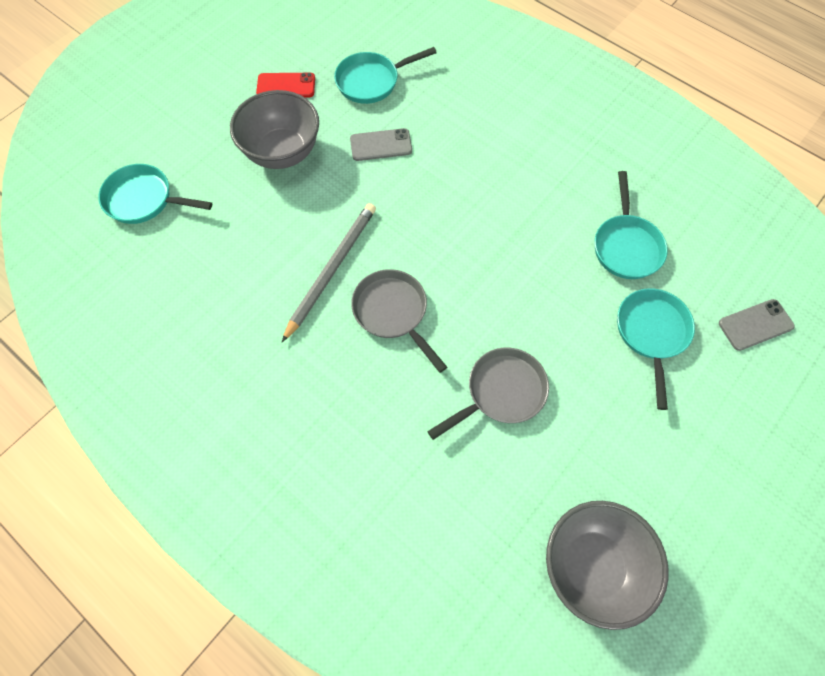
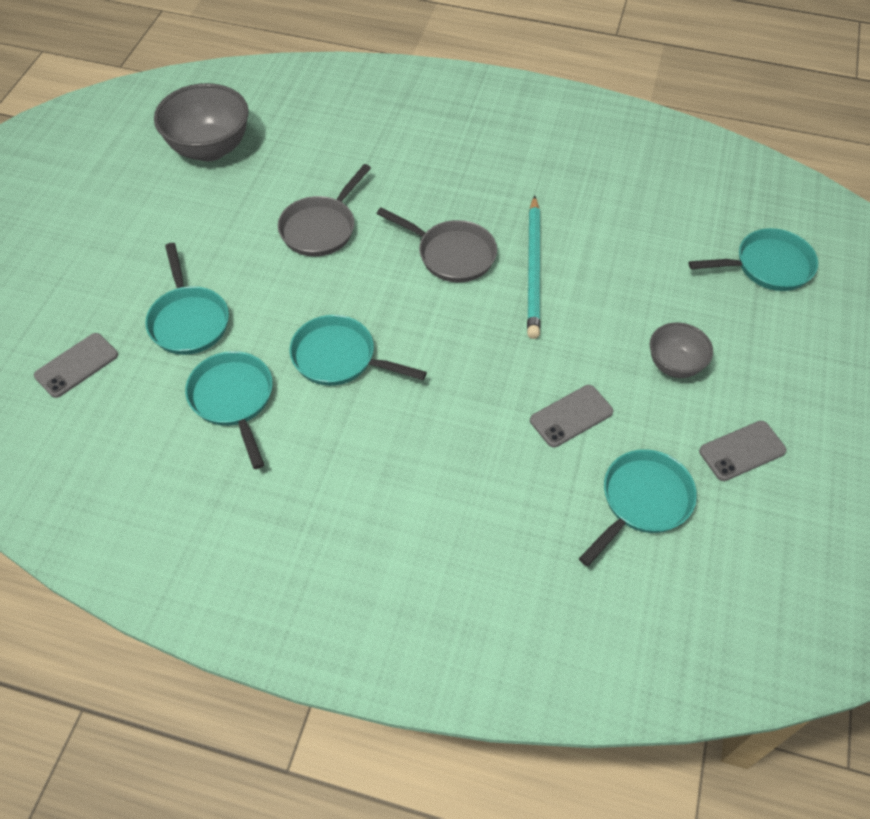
camera: 155 degrees right, 10 degrees down
(282, 153) = (674, 365): grey bowl -> grey bowl, size x0.58
(286, 86) = (742, 451): red phone -> grey phone
(331, 270) = (533, 269): grey pencil -> turquoise pencil
(531, 250) = (339, 358): none -> turquoise pan

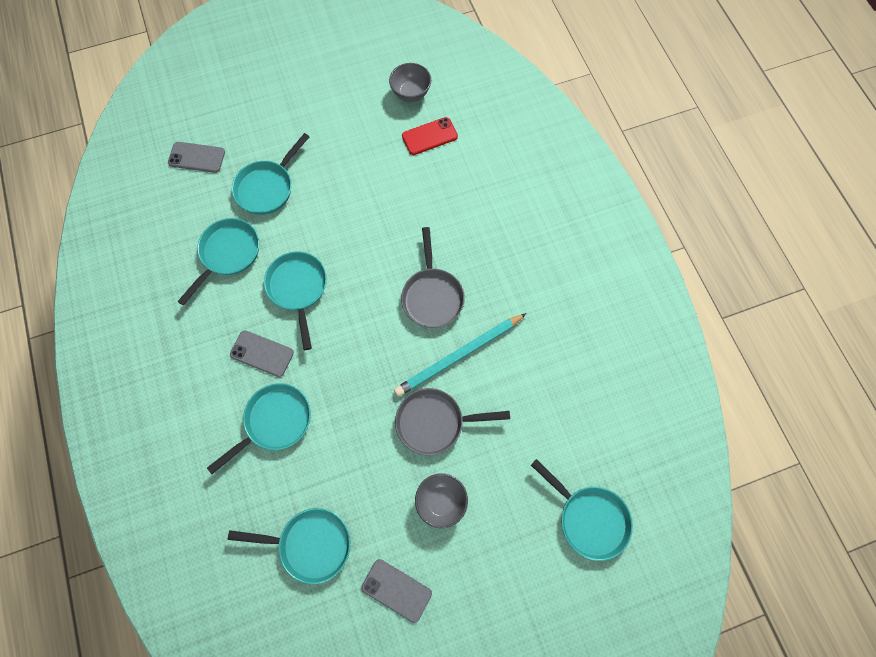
camera: 55 degrees right, 15 degrees up
(209, 149) = (411, 93): grey bowl -> grey bowl, size x0.58
(274, 162) = (429, 136): none -> red phone
(321, 228) = (394, 204): grey pan -> grey pan (435, 422)
(477, 462) = (274, 422): none -> turquoise pan
(571, 416) = (349, 458): grey phone -> grey phone (262, 353)

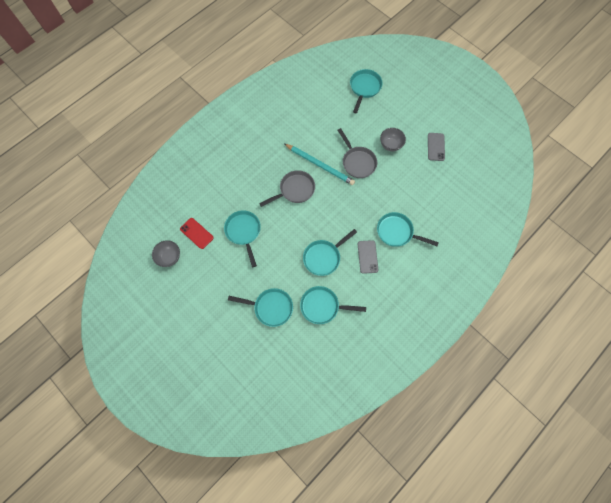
camera: 115 degrees left, 0 degrees up
(197, 157) = (269, 363): grey phone -> none
(310, 544) = (439, 189): turquoise pan -> turquoise pan (244, 232)

